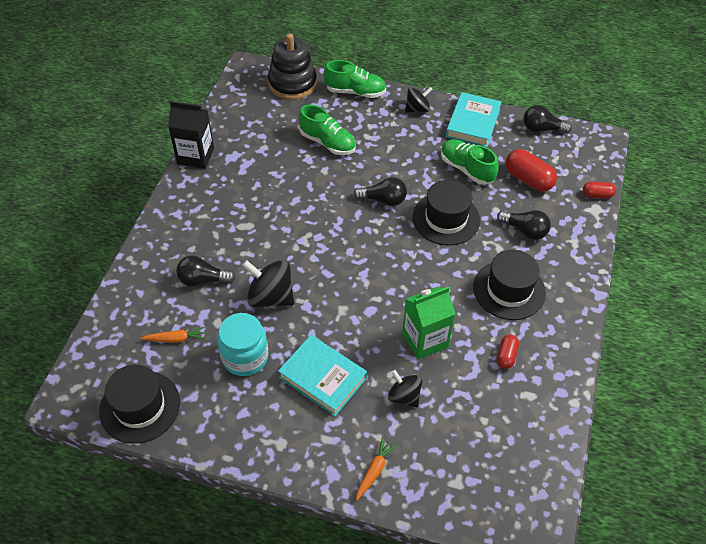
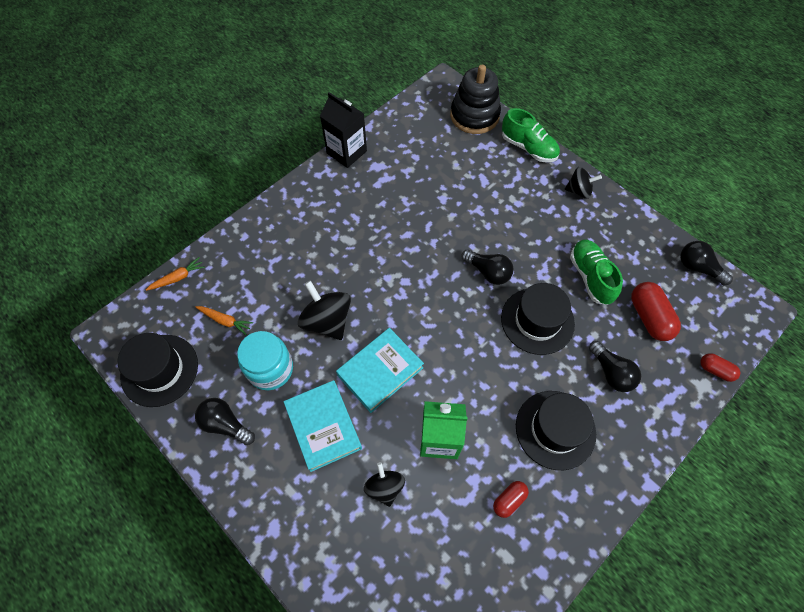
camera: 30 degrees right, 10 degrees up
(203, 280) = (281, 275): black light bulb -> black light bulb (225, 424)
(327, 143) = (471, 189): green shoe -> none
(374, 470) = (311, 548): orange carrot -> orange carrot (178, 278)
(473, 123) = (627, 230): turquoise book -> turquoise book (380, 371)

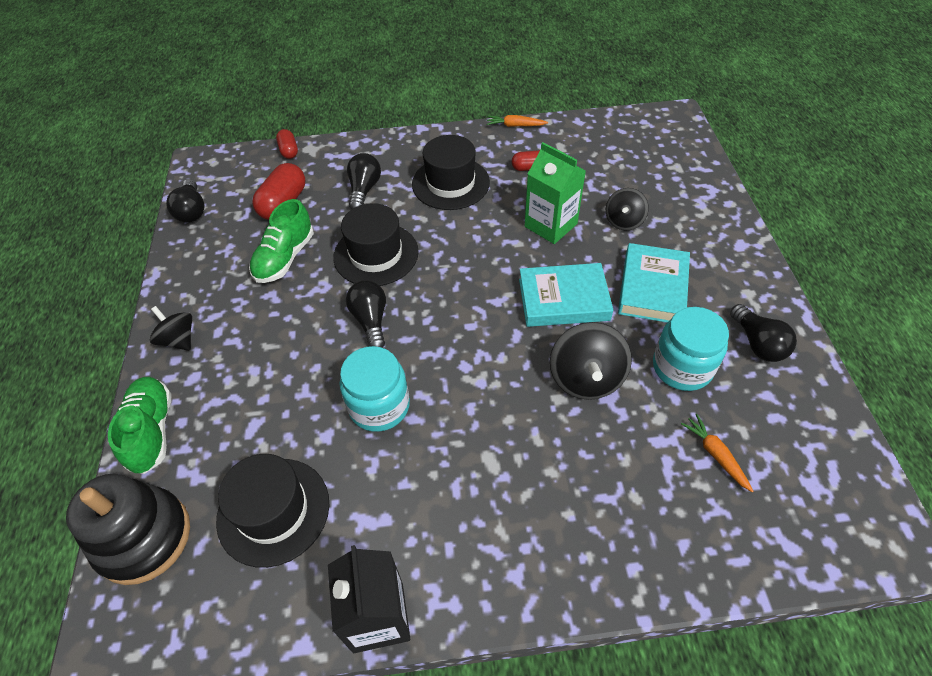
camera: 140 degrees left, 10 degrees down
(159, 370) = (826, 444): black hat -> black hat (273, 511)
(178, 278) = (766, 564): orange carrot -> orange carrot (515, 125)
(431, 229) = (379, 406): none -> turquoise jar

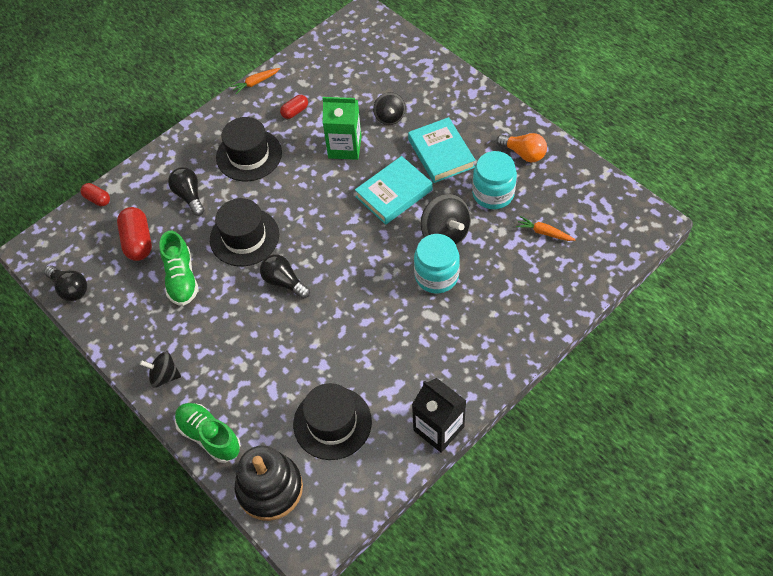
camera: 35 degrees left, 5 degrees up
(379, 406) = (339, 328): turquoise jar -> turquoise jar (436, 276)
(758, 343) = (523, 153): black light bulb -> orange light bulb

